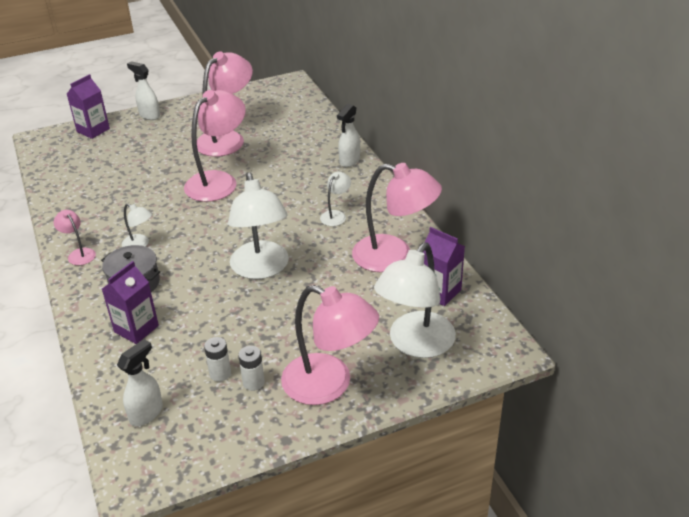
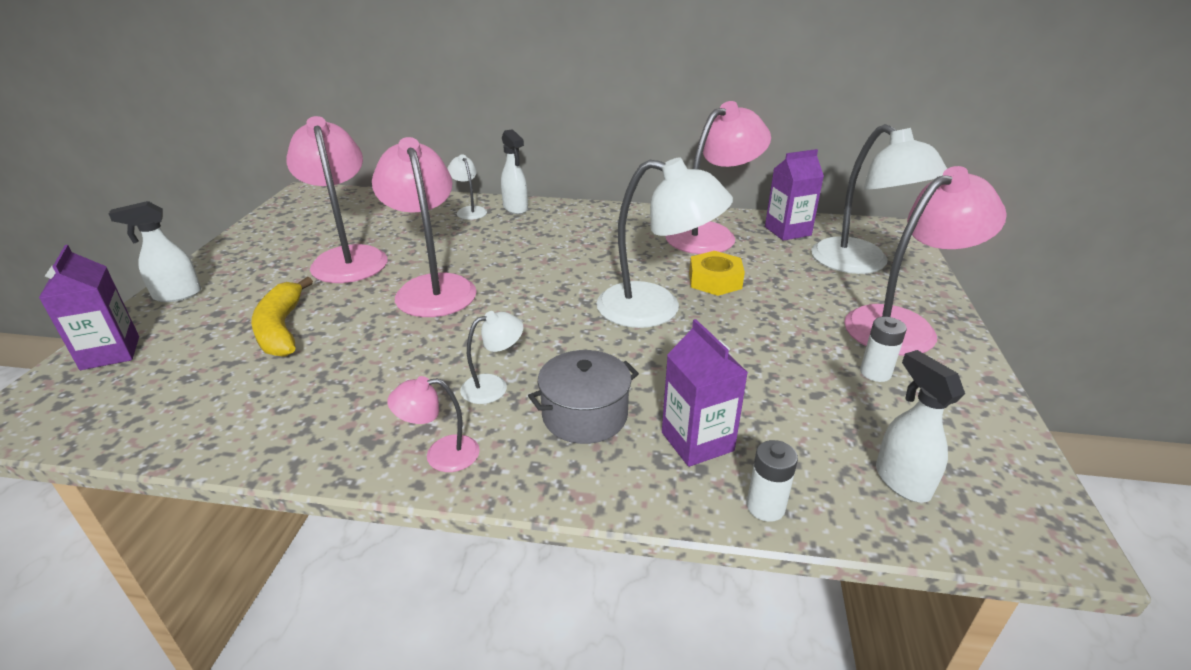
camera: 60 degrees left, 5 degrees down
(143, 159) = (281, 329): none -> yellow banana
(220, 374) = (844, 393): white battery -> white battery (765, 507)
(321, 281) = (715, 280): none -> yellow nut
(336, 215) = (604, 241): white lamp -> white lamp (469, 211)

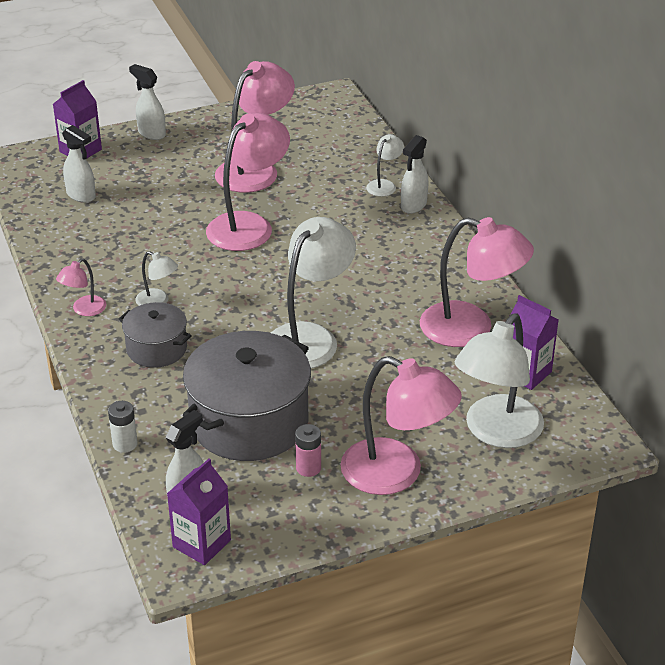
camera: 60 degrees right, 5 degrees up
(200, 381) = (81, 195): none -> white spray bottle
(281, 329) = (150, 193): yellow banana -> none
(441, 455) = (84, 310): pink lamp -> pink lamp turned 105 degrees counterclockwise
(656, 309) = (310, 337): white lamp -> white lamp turned 135 degrees counterclockwise
(697, 441) = (165, 402): purple carton -> purple carton (201, 543)
(715, 280) = (383, 354): yellow nut -> none
(774, 388) = (249, 422): none -> grey pot
(875, 373) = (308, 468): white battery -> pink battery

